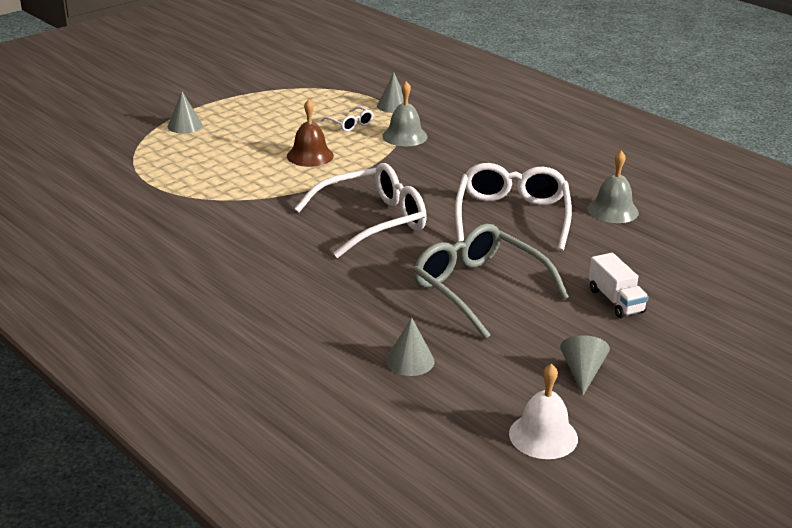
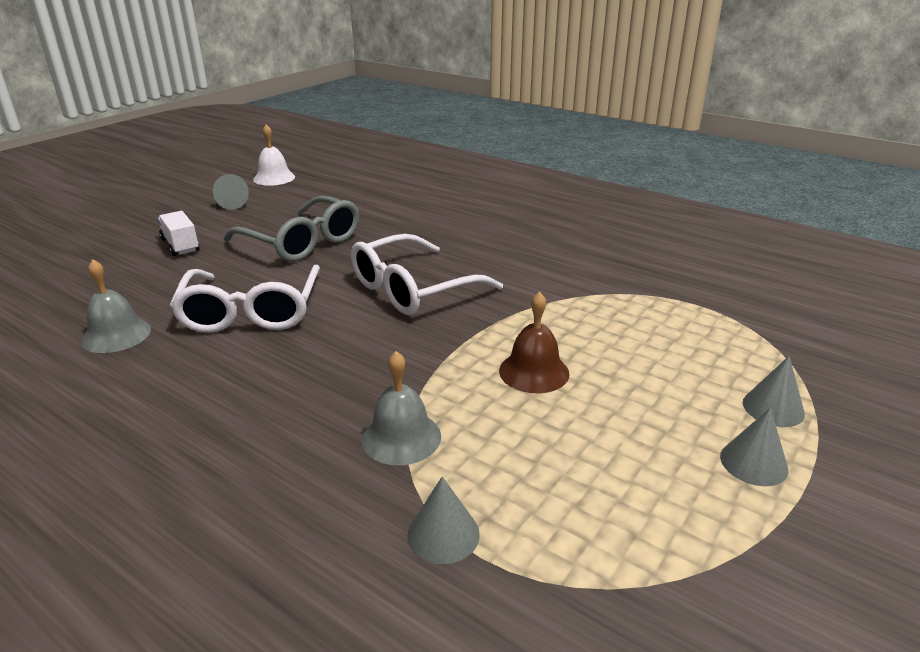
camera: 170 degrees right, 0 degrees up
(350, 124) = (506, 455): white glasses -> none
(410, 361) = (358, 199): grey cone -> grey cone (753, 463)

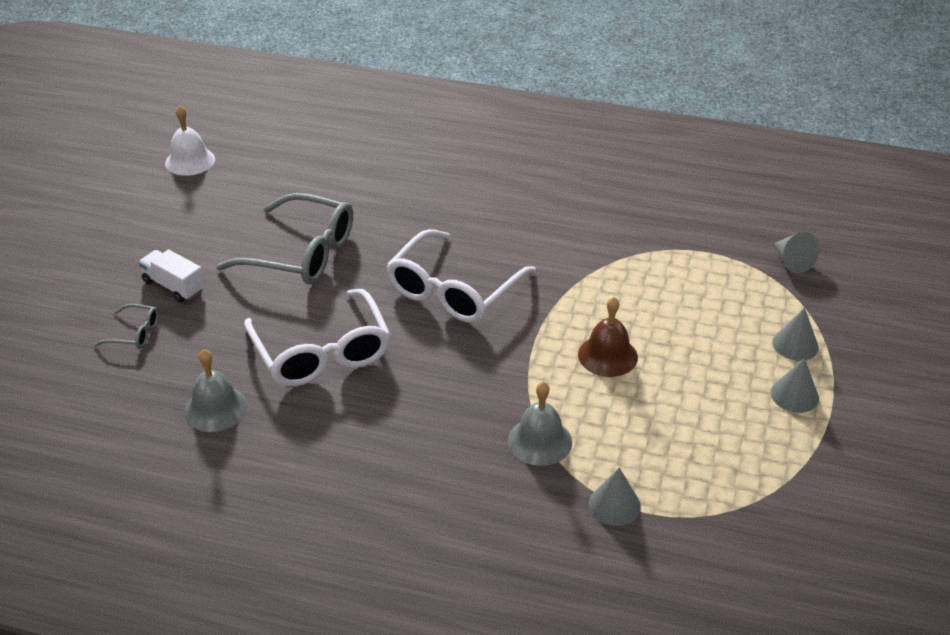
camera: 20 degrees left, 10 degrees up
(116, 269) = (135, 333): none -> grey glasses
(235, 203) = (179, 212): grey cone -> grey cone (792, 261)

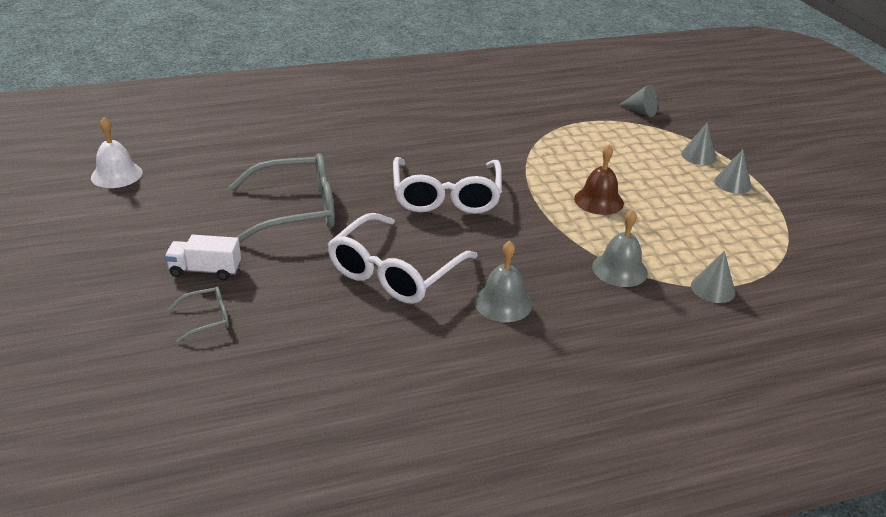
camera: 35 degrees left, 5 degrees down
(216, 408) = (349, 347): grey bell -> grey bell (503, 302)
(322, 353) = (394, 273): white glasses -> white glasses turned 90 degrees clockwise

